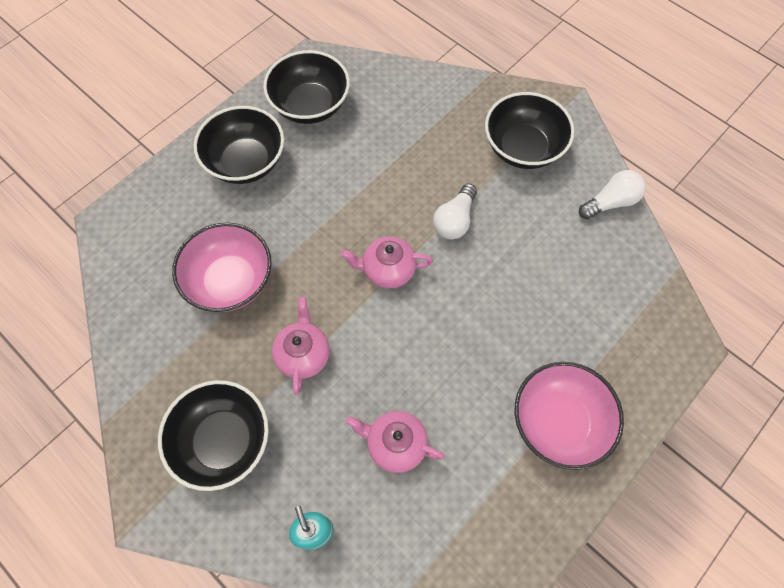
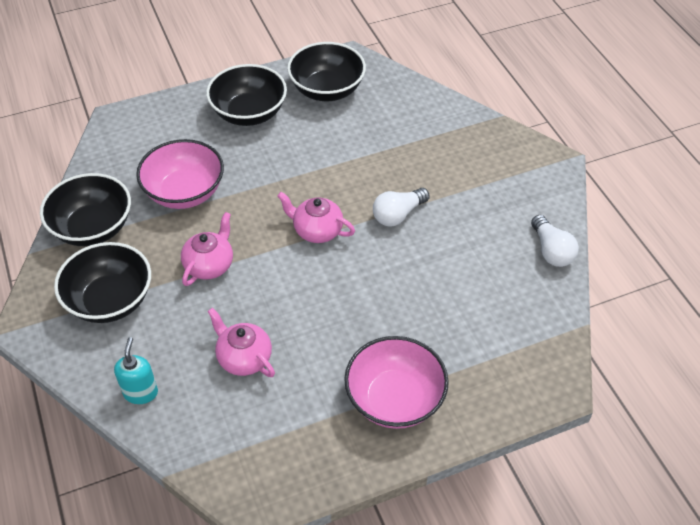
camera: 25 degrees right, 15 degrees down
(523, 148) = (494, 181): black bowl -> black bowl (93, 228)
(610, 202) = (551, 251): white light bulb -> white light bulb turned 75 degrees clockwise

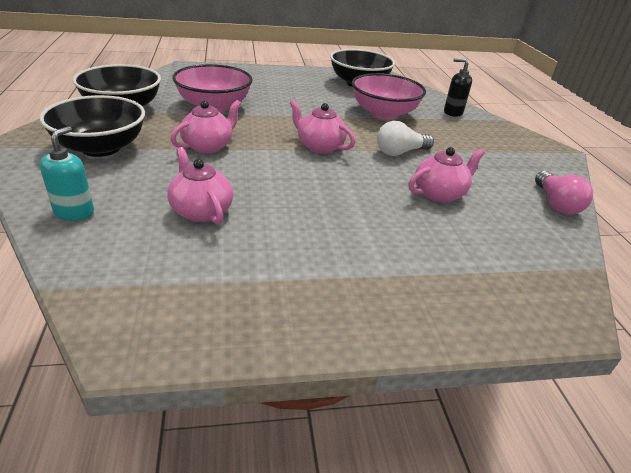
camera: 10 degrees right, 15 degrees down
(249, 113) = (291, 82): black bowl -> none
(394, 399) = (357, 282): pink bowl -> pink bowl (383, 113)
(442, 119) = (452, 112): none -> black soap dispenser
(445, 269) = (439, 194): none -> pink teapot
(551, 251) = (556, 204): white light bulb -> pink light bulb

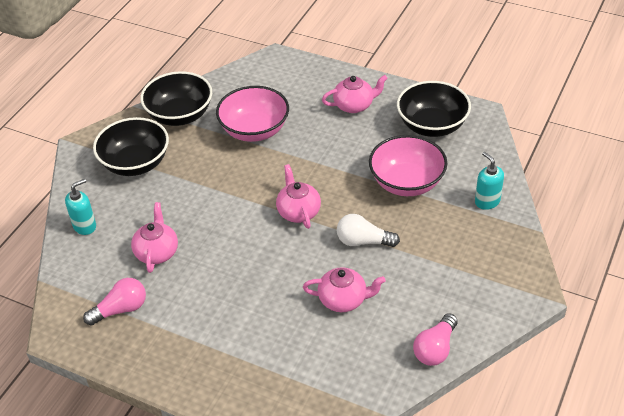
camera: 40 degrees right, 10 degrees up
(206, 279) = (121, 309): none -> pink light bulb
(208, 146) = (211, 184): pink teapot -> pink teapot (354, 105)
(452, 112) = (487, 201): black soap dispenser -> turquoise soap dispenser

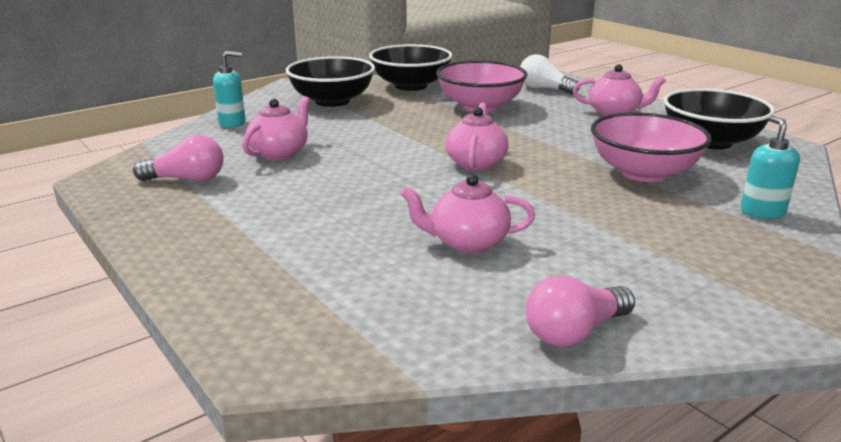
camera: 25 degrees right, 20 degrees down
(344, 300) = (467, 242): pink teapot -> pink teapot turned 150 degrees clockwise
(363, 241) = (542, 202): white light bulb -> white light bulb (544, 89)

